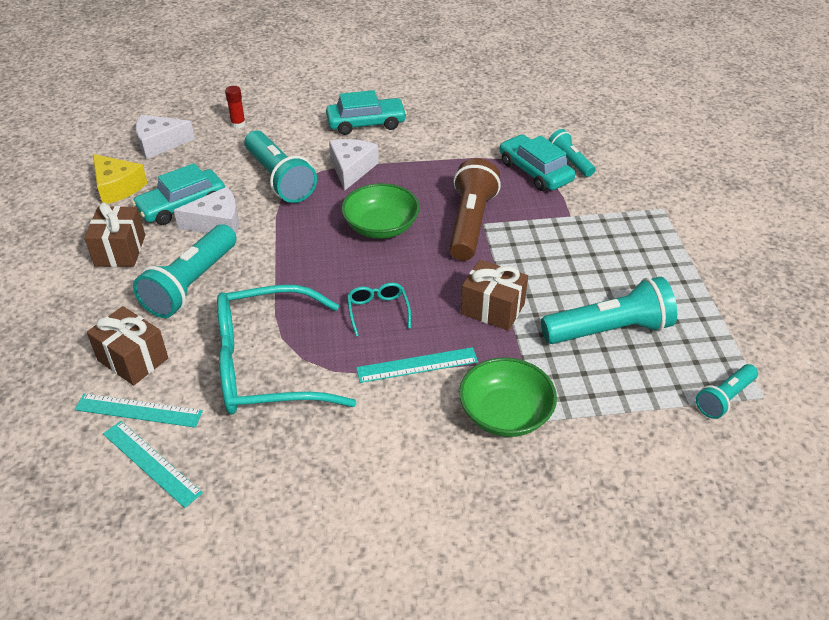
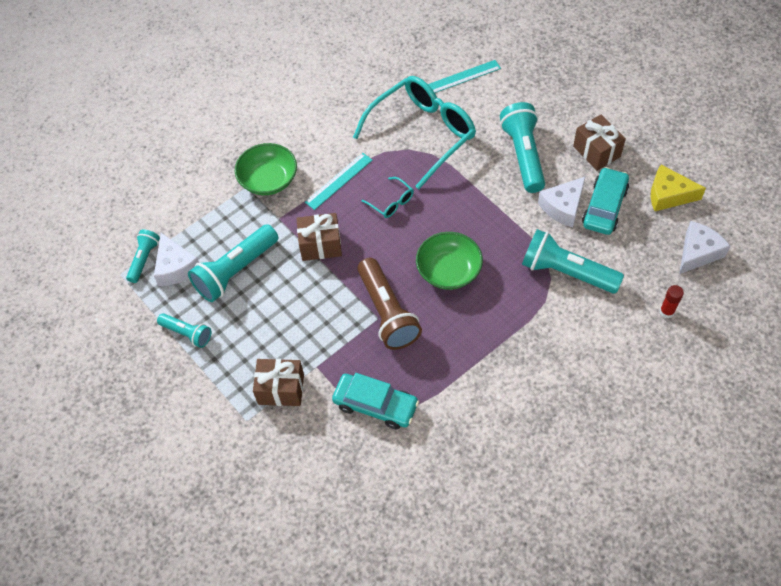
camera: 150 degrees right, 15 degrees up
(133, 359) = (499, 97): brown gift -> brown gift (281, 389)
(151, 463) = (428, 60): turquoise ruler -> none
(351, 169) = (524, 316): white cheese -> white cheese (176, 267)
(366, 123) = (565, 381): turquoise car -> none
(570, 161) = (354, 438): turquoise flashlight -> turquoise flashlight (187, 333)

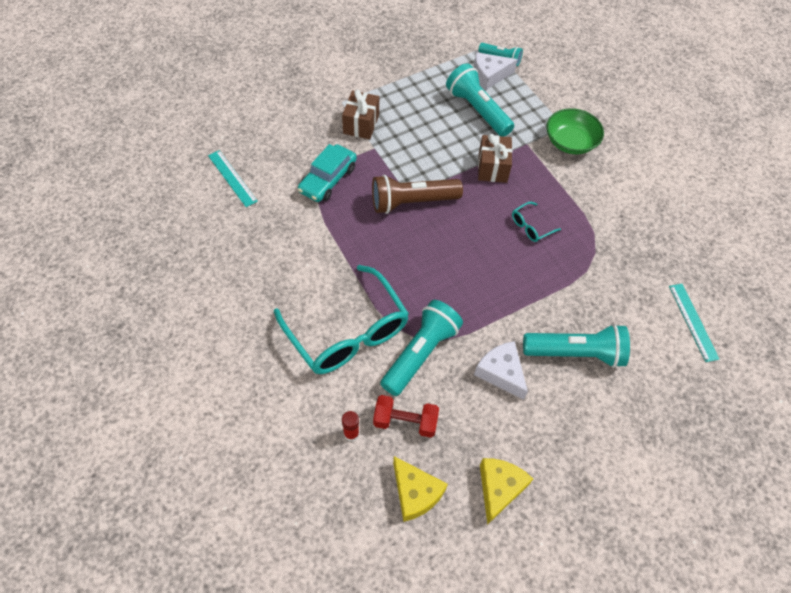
camera: 95 degrees right, 0 degrees up
(187, 333) = (426, 77): turquoise flashlight -> none
(339, 181) = (562, 191): turquoise ruler -> turquoise ruler (232, 178)
(422, 134) = (613, 267): turquoise glasses -> turquoise glasses (347, 332)
(448, 271) = (445, 255): green bowl -> none
(596, 151) = (572, 429): brown gift -> none
(604, 207) = (494, 414): turquoise car -> none
(638, 272) = (405, 421): none -> red dumbbell
(698, 252) = (415, 493): white cheese -> yellow cheese

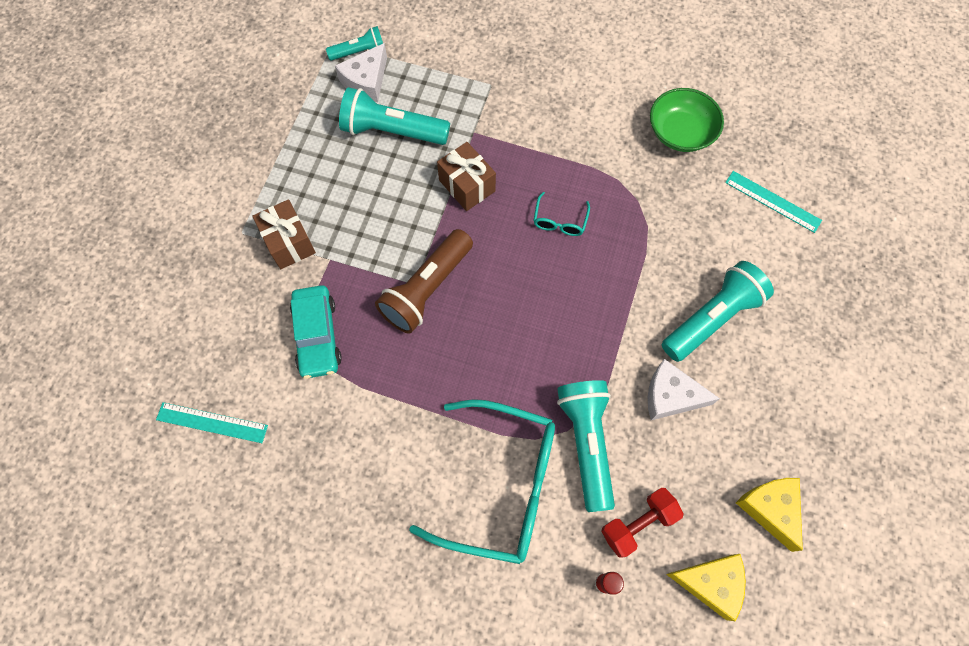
camera: 40 degrees left, 10 degrees up
(570, 142) = (512, 98): green bowl -> green bowl (680, 132)

